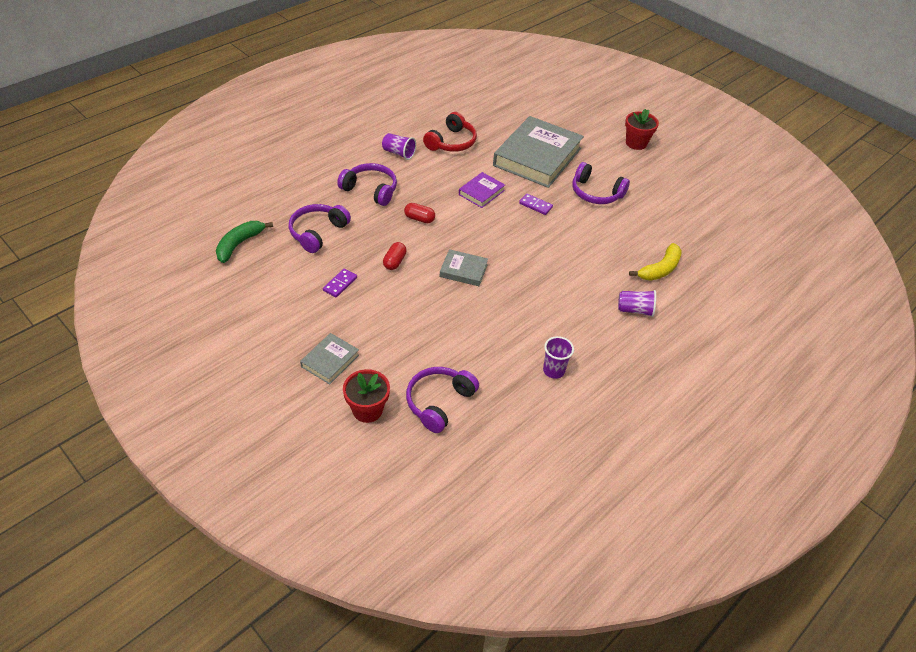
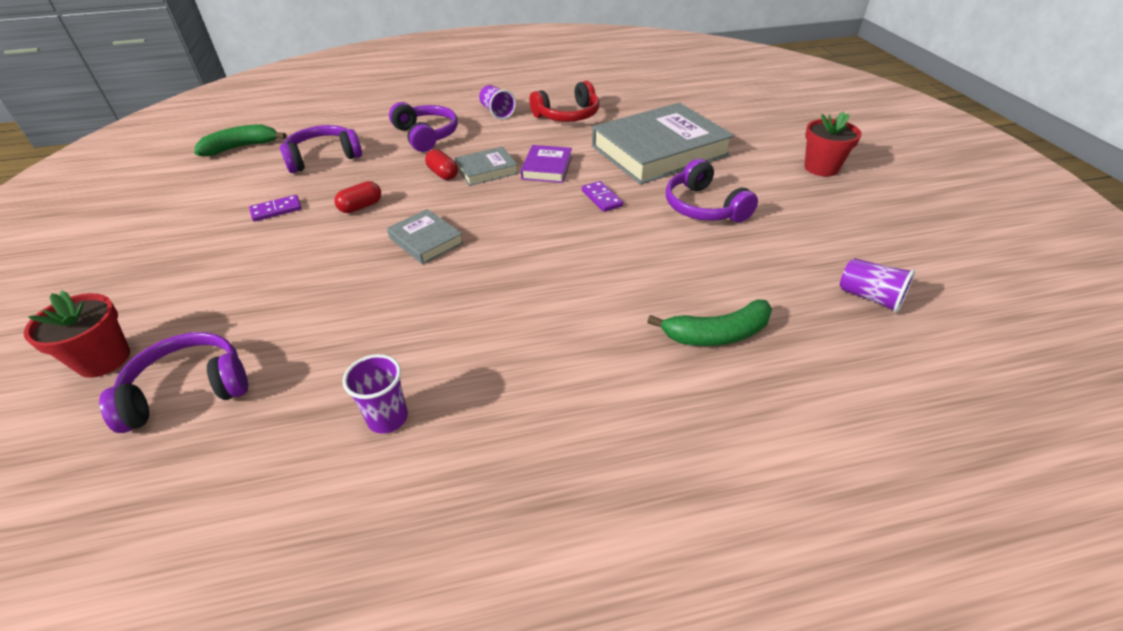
camera: 35 degrees right, 5 degrees down
(330, 361) = (153, 284): grey book -> grey book (486, 170)
(481, 192) = (547, 168): purple book -> purple book turned 60 degrees counterclockwise
(635, 310) = (614, 380): purple cup -> purple cup (869, 297)
(660, 269) = (716, 334): yellow banana -> green banana

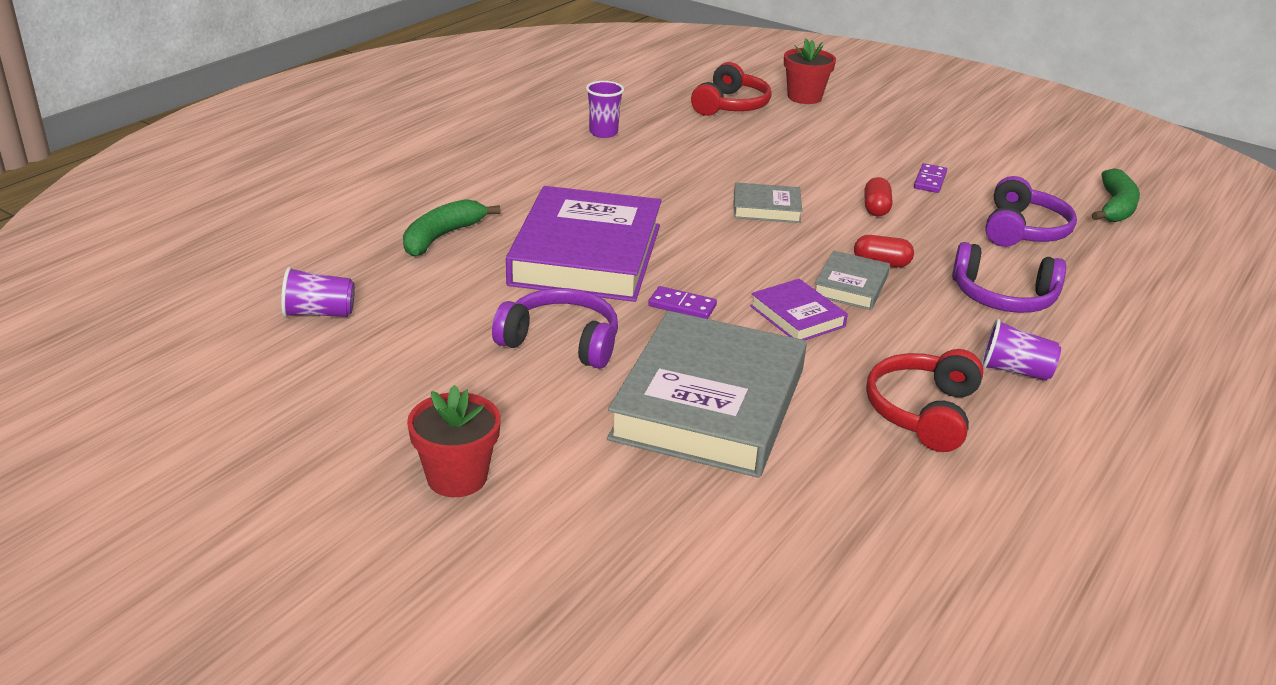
camera: 135 degrees right, 10 degrees down
(188, 390) = (730, 105): purple headphones -> red headphones
(614, 260) = (586, 254): none -> purple book

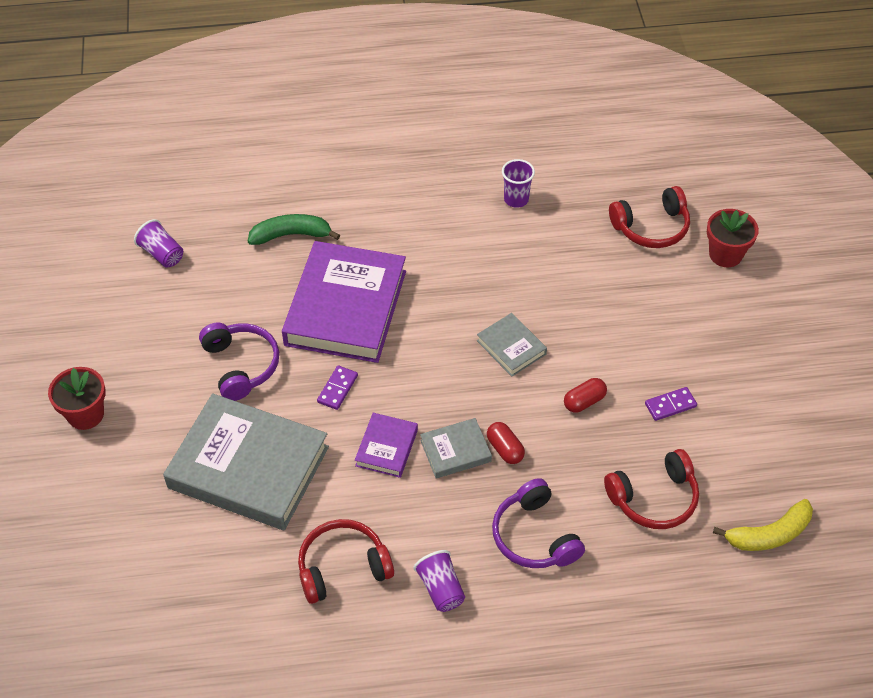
camera: 50 degrees right, 20 degrees up
(586, 254) = (346, 308): purple book -> purple book turned 45 degrees counterclockwise
(682, 306) = (337, 389): purple domino -> purple domino turned 45 degrees clockwise
(709, 404) = (248, 467): grey book -> grey book turned 45 degrees clockwise
(1023, 230) = (654, 498): purple headphones -> red headphones
(1115, 207) = (769, 534): green banana -> yellow banana

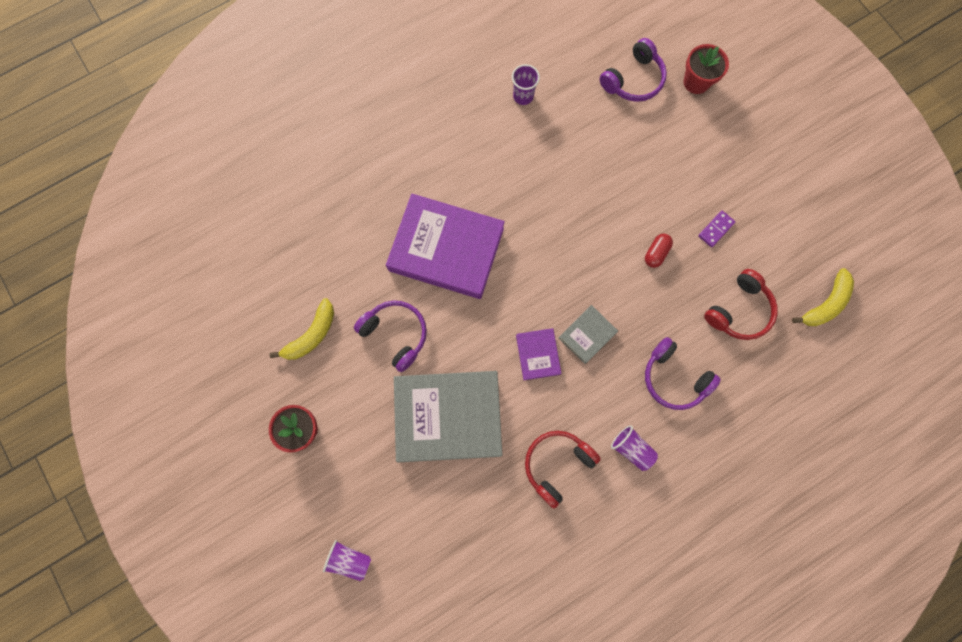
camera: 25 degrees left, 25 degrees up
(152, 331) = (311, 335): none -> yellow banana
(162, 254) = (279, 263): purple cup -> purple cup (350, 559)
(291, 235) = (370, 202): green banana -> none
(337, 389) = (477, 322): purple domino -> none
(346, 308) = (446, 249): purple book -> purple book turned 60 degrees counterclockwise
(505, 449) = (620, 317): red capsule -> none
(511, 347) = (583, 230): grey book -> none
(651, 227) = (633, 80): red headphones -> purple headphones

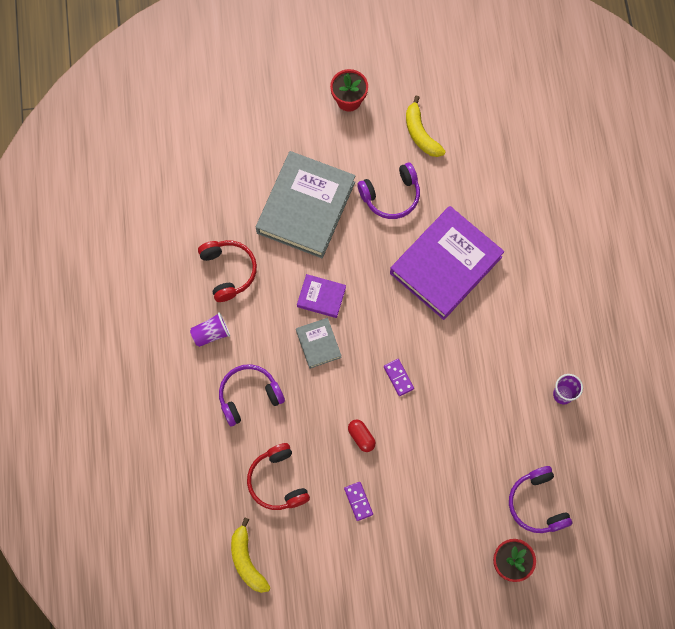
camera: 115 degrees right, 5 degrees down
(350, 559) = (237, 96): purple cup -> none
(581, 244) = (398, 377): none -> purple domino

